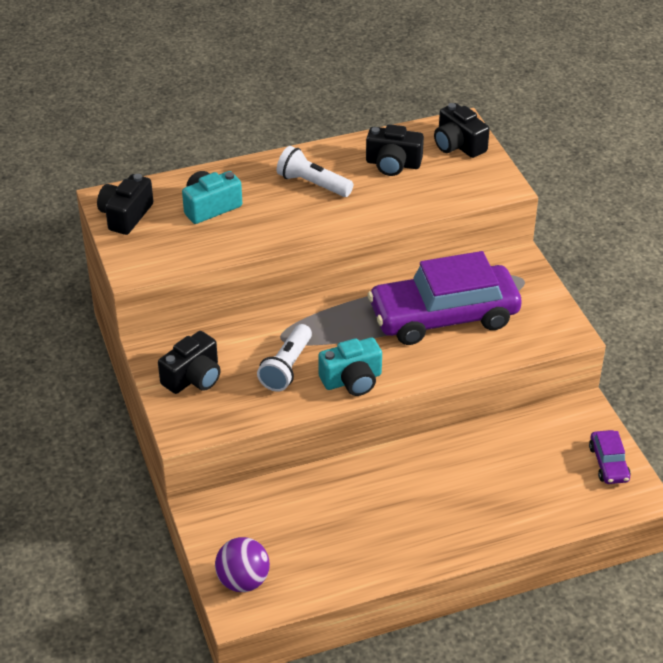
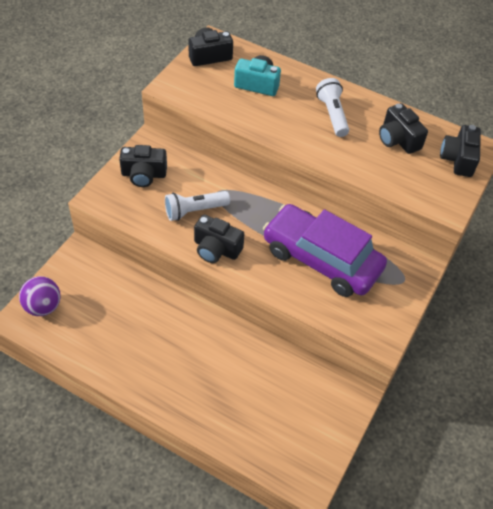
camera: 45 degrees right, 10 degrees up
(352, 380) = (216, 249): turquoise camera -> black camera
(608, 463) = (319, 443): purple car -> none

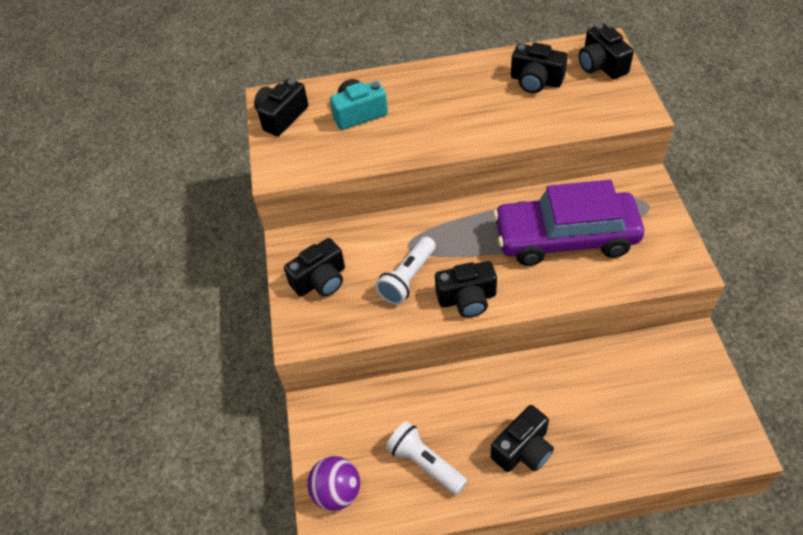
camera: 30 degrees left, 0 degrees up
(170, 370) = (523, 449): none -> black camera
(332, 115) = (457, 96): white flashlight -> white flashlight (425, 463)

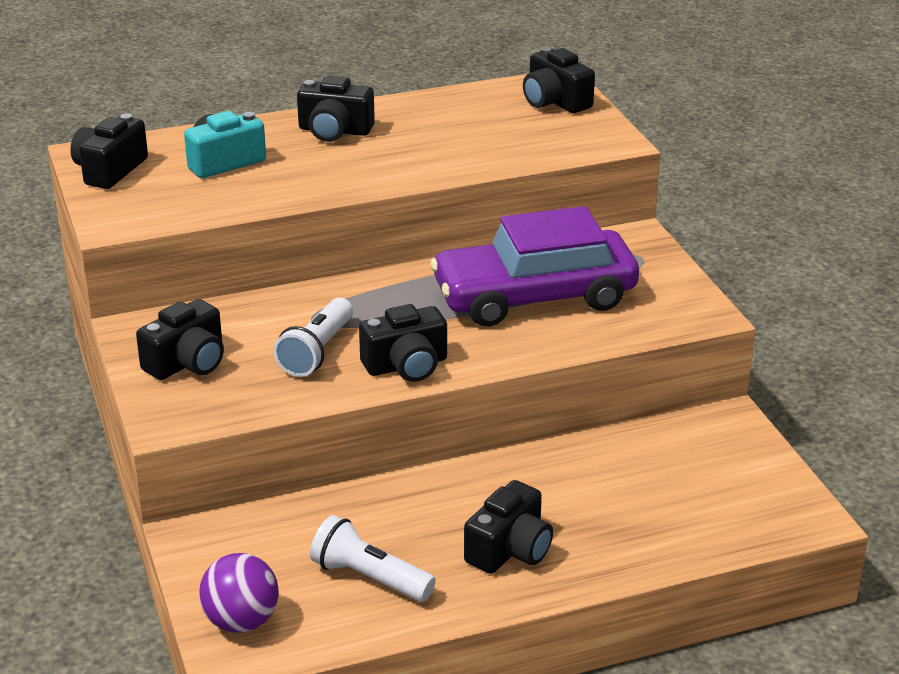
camera: 15 degrees left, 20 degrees down
(536, 81) = (468, 120): black camera -> black camera (334, 131)

